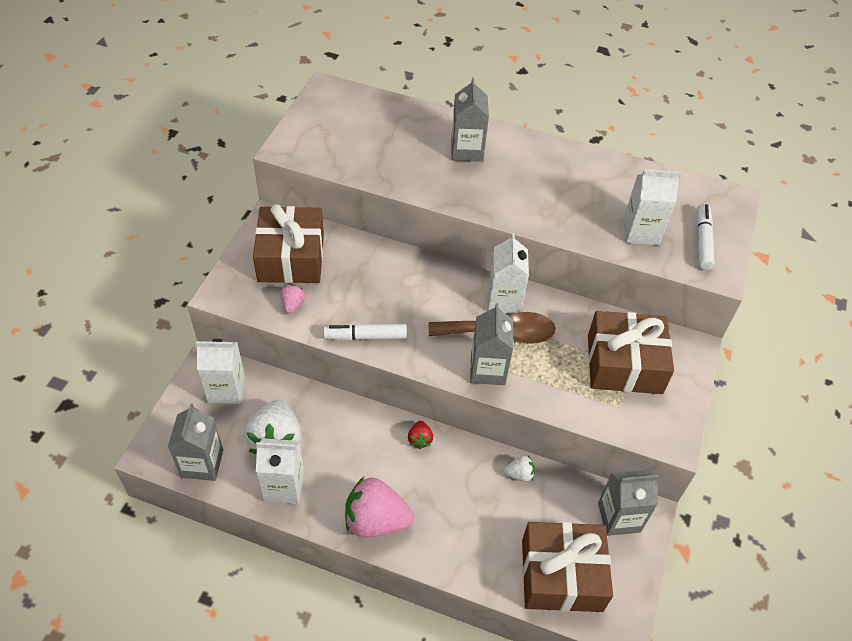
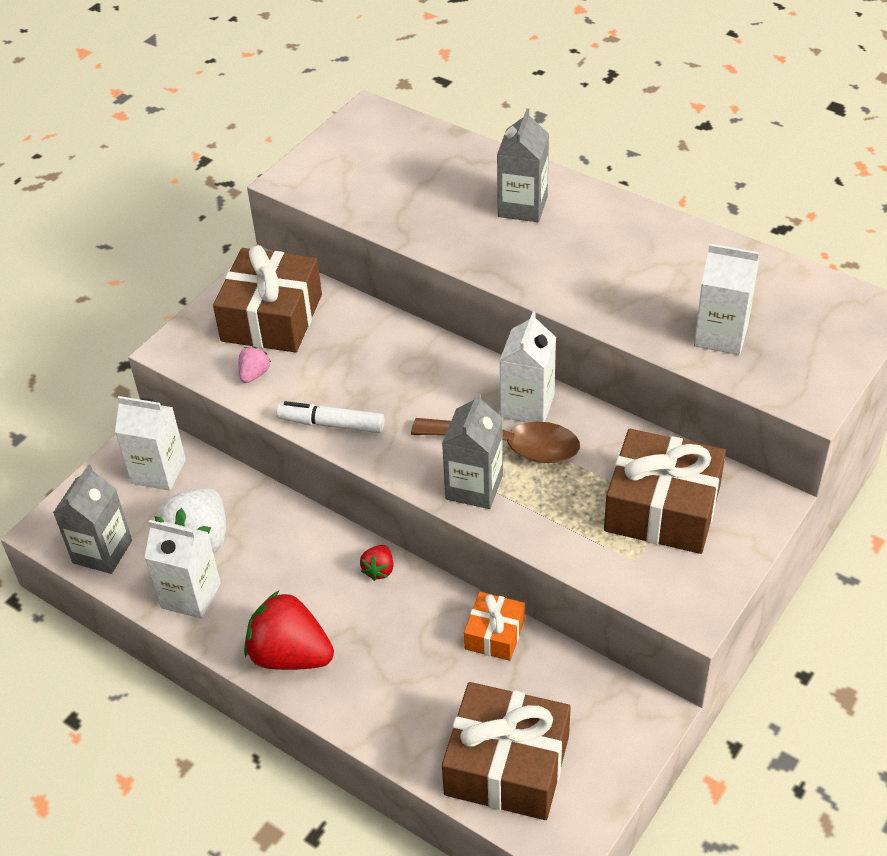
camera: 20 degrees right, 5 degrees down
(376, 520) = (290, 655): pink strawberry -> red strawberry
(519, 474) = (494, 634): white strawberry -> orange gift
(619, 517) = (611, 711): grey carton -> none
(702, 241) = (805, 358): white marker -> none

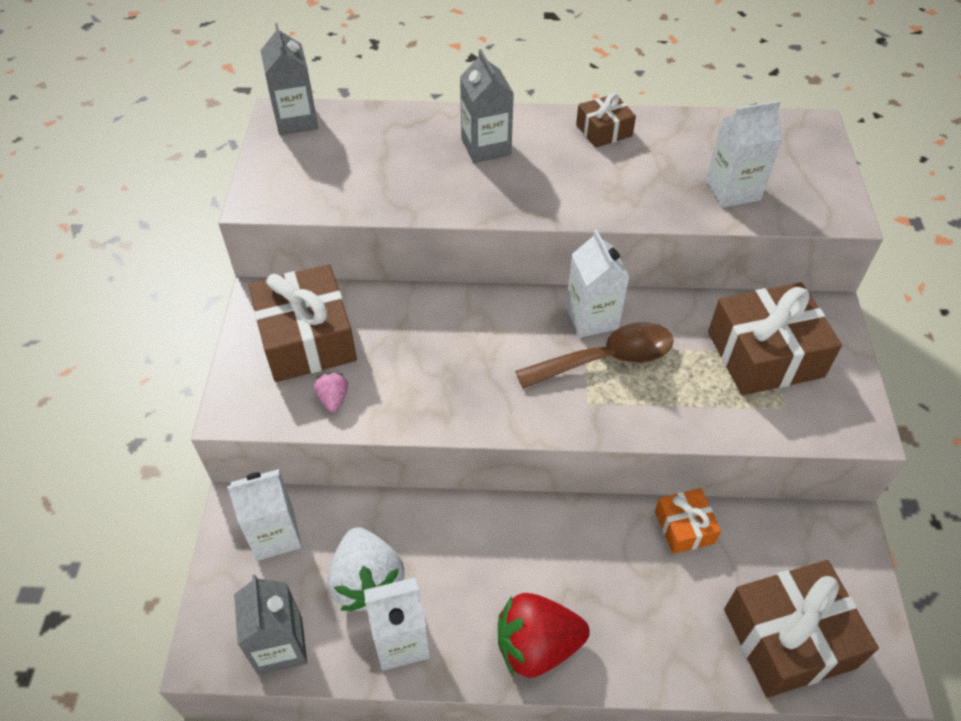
camera: 35 degrees left, 5 degrees up
(331, 424) = (443, 412): white marker -> none
(379, 570) = (547, 522): red strawberry -> none
(474, 487) = (611, 409): grey carton -> grey carton (296, 120)
(649, 232) = (604, 130): none -> brown gift

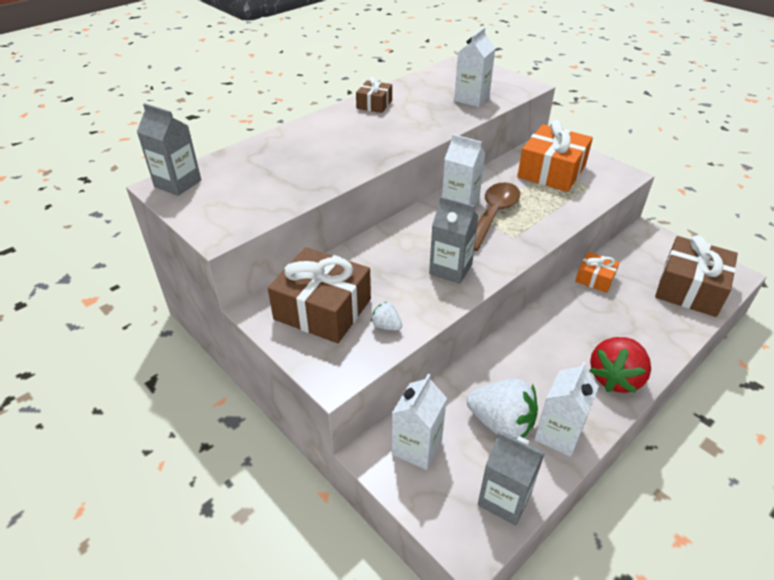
camera: 45 degrees left, 10 degrees down
(333, 399) = (386, 326): pink strawberry -> white strawberry
(486, 147) = (323, 139): grey carton -> grey carton (450, 269)
(765, 354) = (551, 171): brown gift -> orange gift

